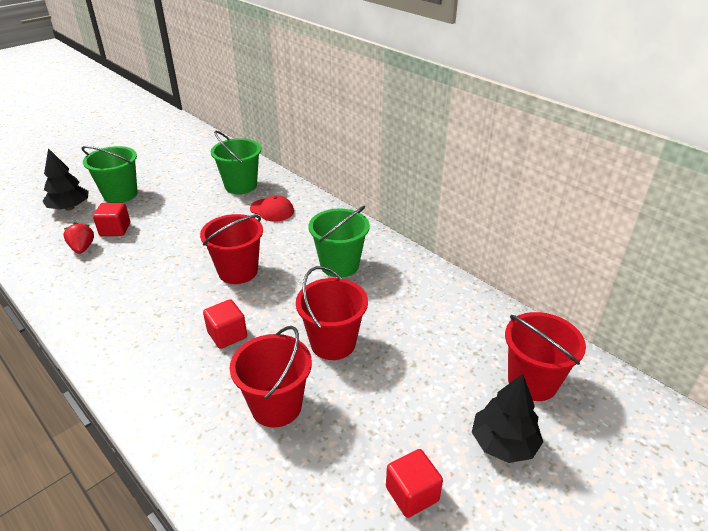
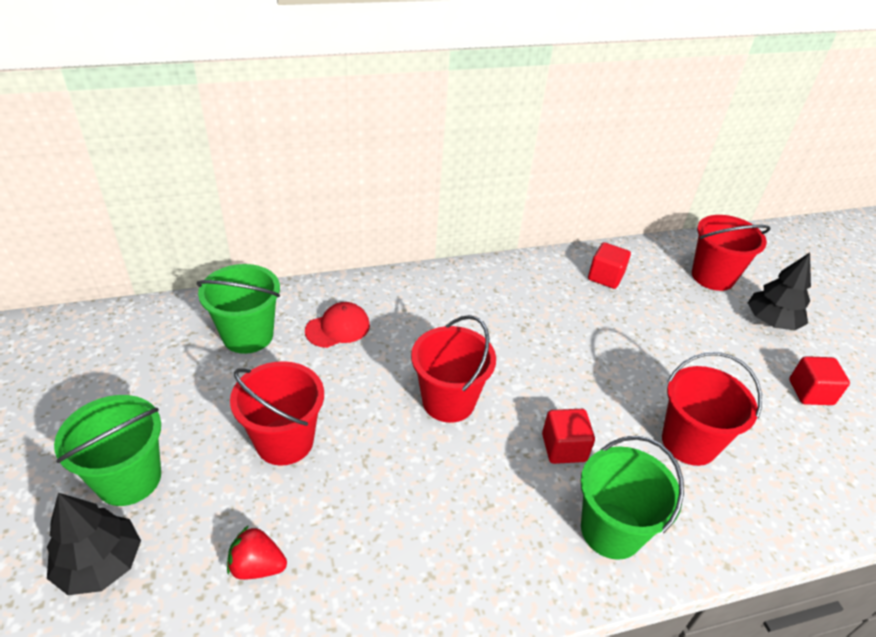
camera: 65 degrees left, 5 degrees up
(115, 229) = (238, 509): red cube -> red cube (605, 277)
(333, 343) = (616, 369): red bucket -> red bucket (284, 441)
(339, 265) = (493, 316): green bucket -> green bucket (611, 530)

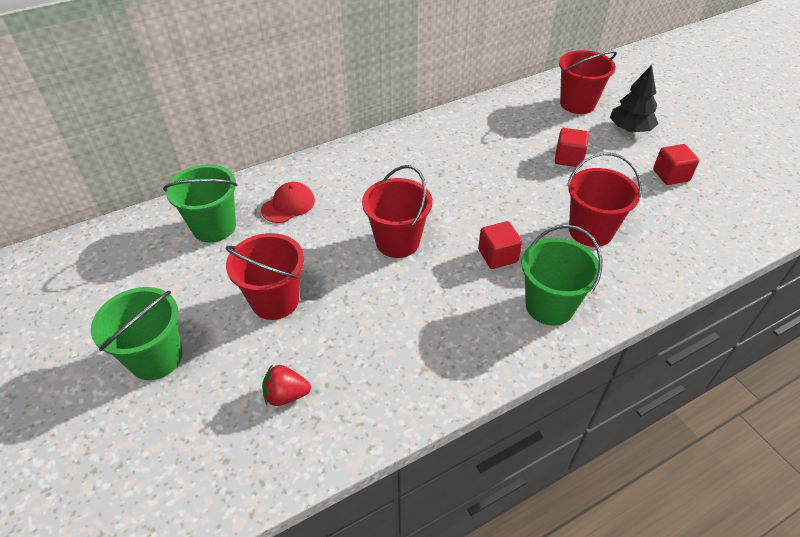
camera: 10 degrees left, 5 degrees up
(100, 564) = (157, 424): black tree -> none
(605, 277) = (494, 121): red cube -> red cube (568, 158)

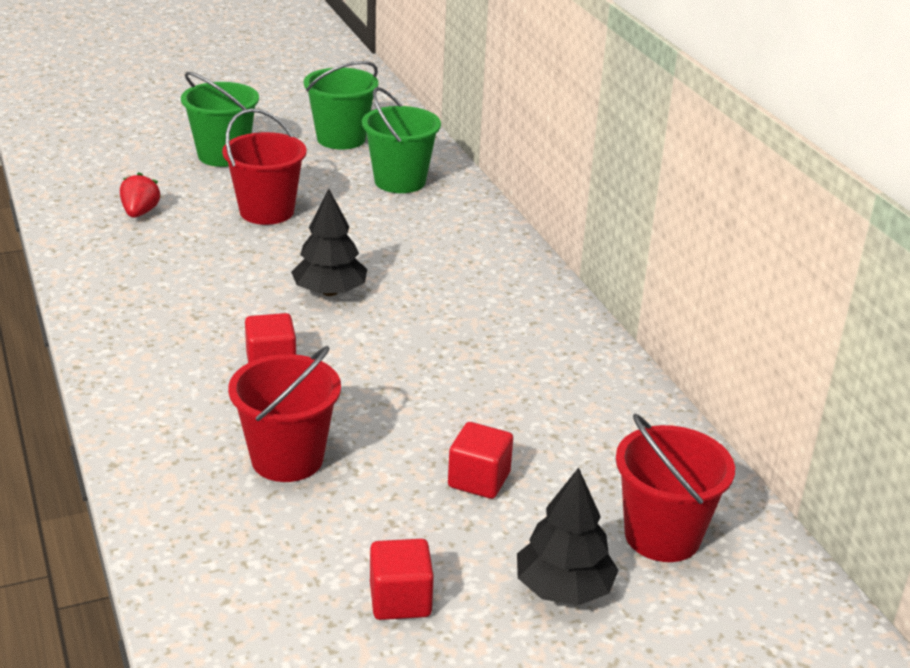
camera: 95 degrees right, 15 degrees down
(288, 205) = (426, 225): red cap -> none
(397, 242) = (329, 292): red bucket -> black tree
(549, 306) = (163, 388): green bucket -> green bucket (341, 139)

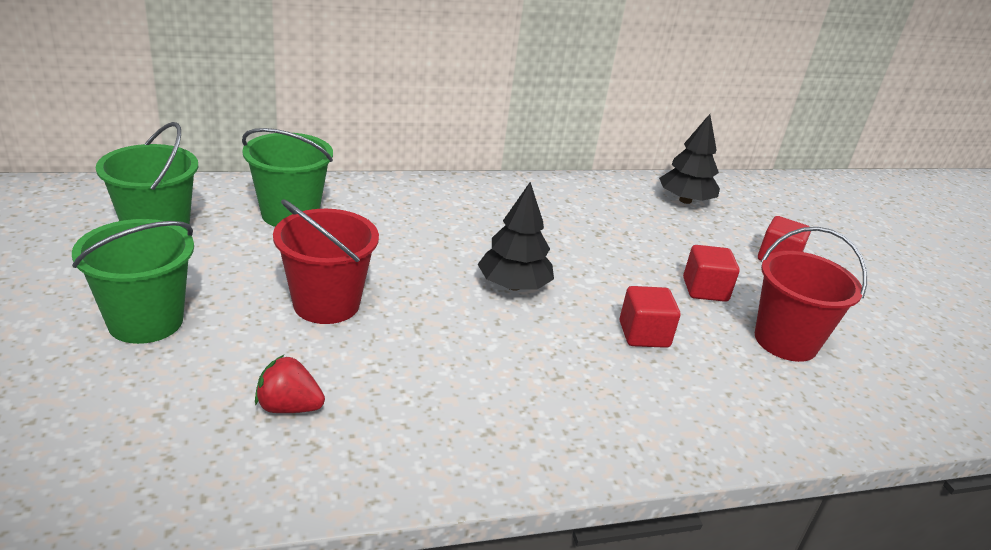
camera: 85 degrees left, 0 degrees up
(400, 600) = (920, 311): red cube -> red cube (705, 290)
(563, 588) = (873, 250): black tree -> black tree (685, 200)
(662, 536) = (807, 209): red bucket -> none

